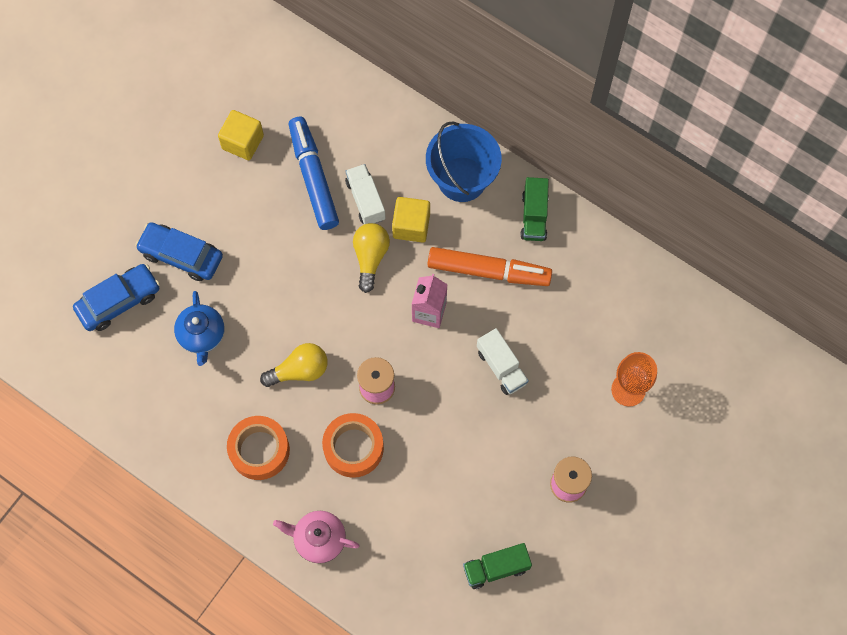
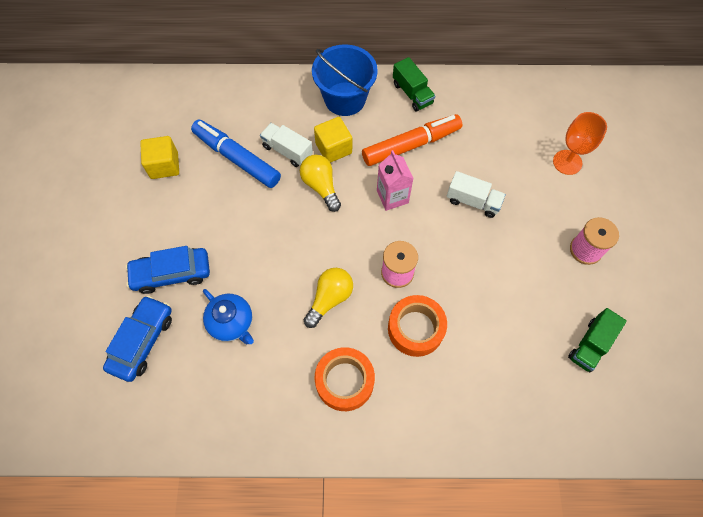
camera: 35 degrees left, 5 degrees down
(319, 539) = (445, 419): pink teapot -> none

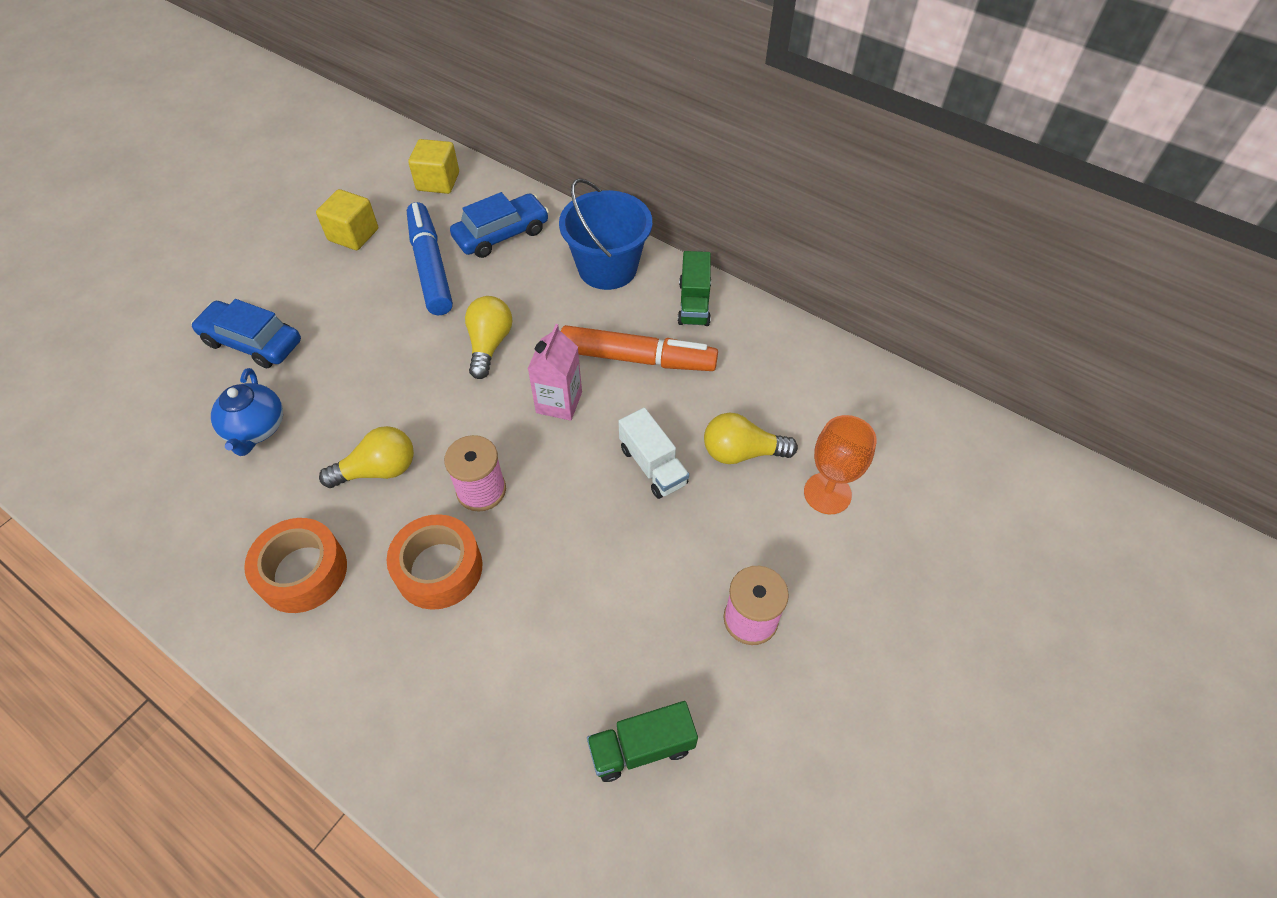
camera: 35 degrees right, 10 degrees down
(142, 341) = (158, 391): blue car -> blue car (501, 234)
(287, 151) = (490, 288): white truck -> none
(333, 148) = (543, 313): yellow cube -> yellow cube (438, 181)
(509, 166) = (741, 452): none -> yellow light bulb

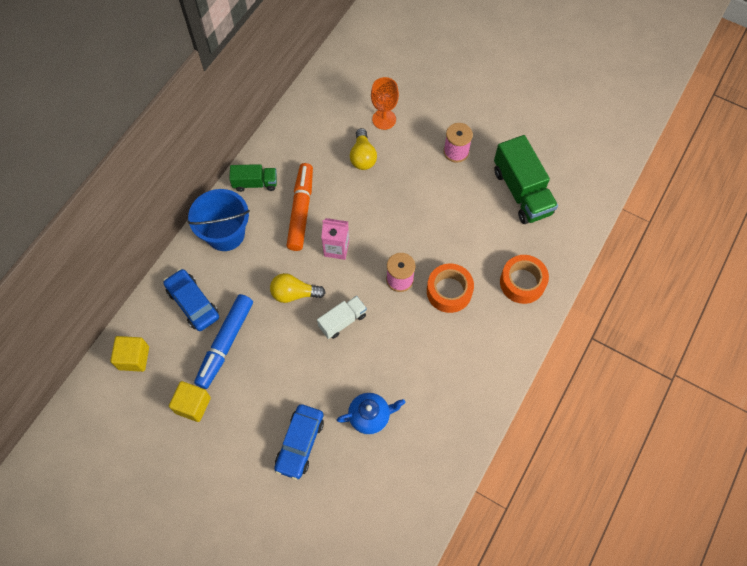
camera: 95 degrees left, 10 degrees up
(303, 572) = (460, 359): orange tape -> orange tape (522, 282)
(378, 470) = (392, 336): yellow light bulb -> none
(431, 266) = (225, 343): blue marker -> blue marker turned 45 degrees counterclockwise
(641, 747) = (521, 192): green truck -> green truck, size x1.76
(653, 466) = (375, 197): white truck -> white truck (342, 321)

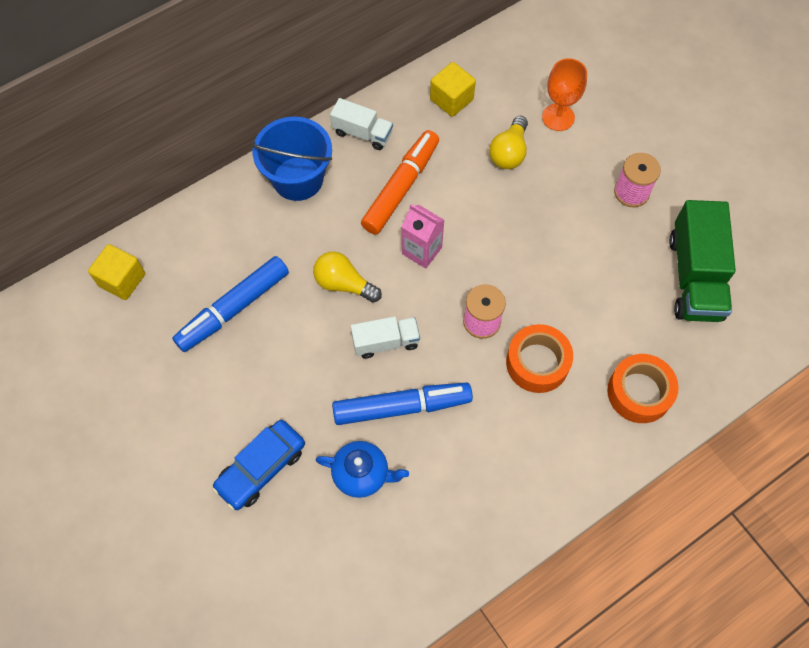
camera: 25 degrees right, 0 degrees up
(193, 303) = (220, 245): blue car -> none
(193, 405) = (160, 365): yellow cube -> yellow cube (451, 99)
(255, 183) = (362, 133): green truck -> white truck
(375, 360) = (402, 407): none -> blue marker

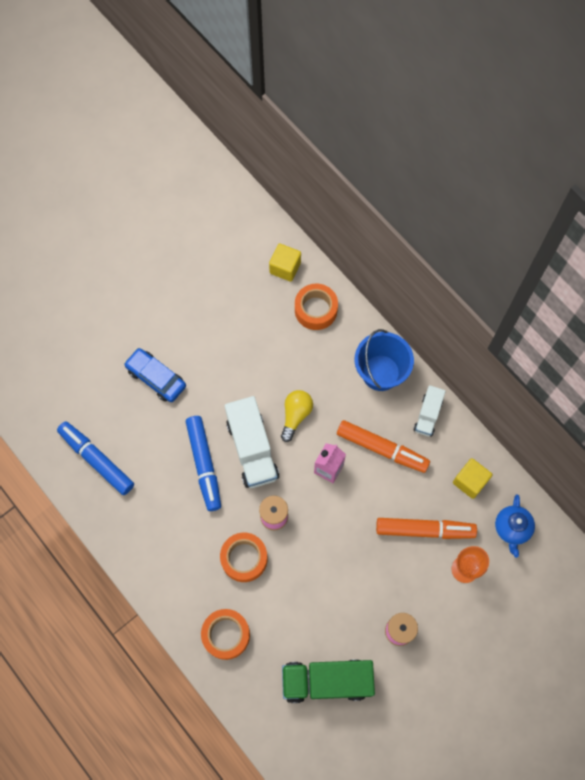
camera: 85 degrees right, 5 degrees up
(194, 246) = (316, 310): none -> orange tape
(233, 308) = (269, 343): blue marker -> blue marker (97, 460)
(362, 474) = (155, 443): blue teapot -> blue teapot (512, 528)
(385, 342) = (252, 449): white truck -> white truck, size x1.76
(509, 152) = (425, 530): yellow light bulb -> orange marker

